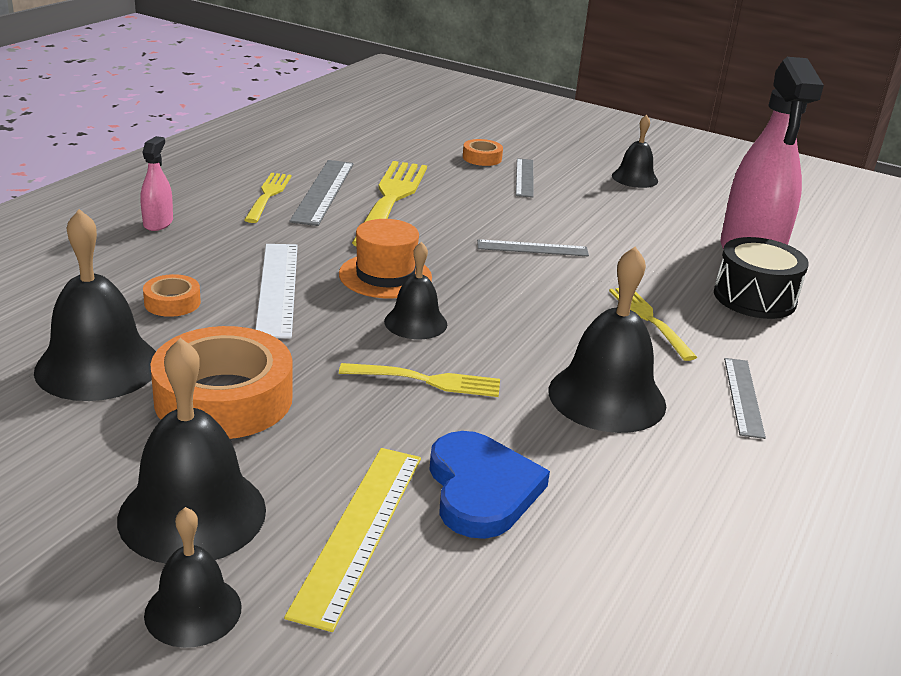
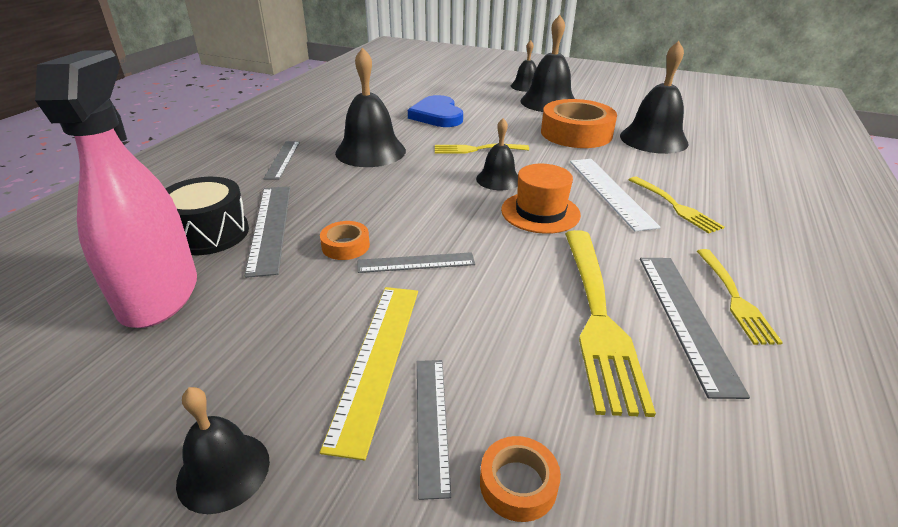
camera: 175 degrees right, 5 degrees up
(158, 223) = (776, 239): pink spray bottle -> none
(172, 302) = (664, 174): orange tape -> orange tape (345, 246)
(359, 531) = (483, 103): yellow ruler -> yellow ruler (376, 360)
(650, 320) = (321, 201): yellow fork -> yellow fork (674, 206)
(693, 296) = (270, 227): none -> grey ruler

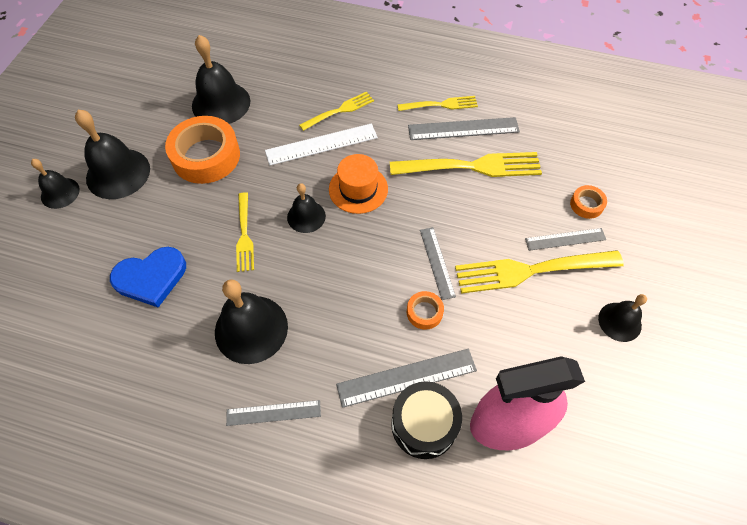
camera: 95 degrees left, 25 degrees up
(376, 360) = (532, 270): yellow ruler -> yellow fork

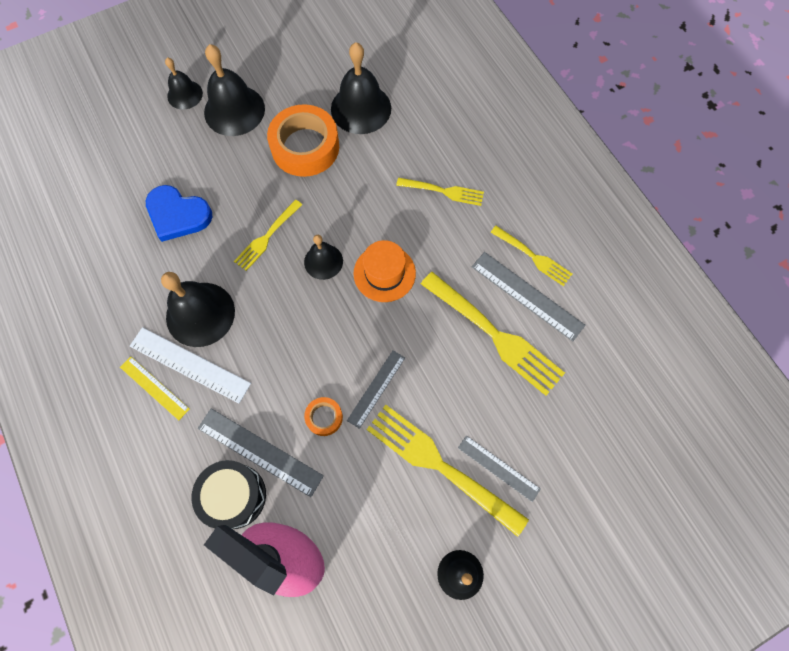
camera: 45 degrees right, 10 degrees up
(273, 413) = (154, 388): grey ruler -> yellow ruler
(321, 144) = (398, 210): white ruler -> white ruler (190, 365)
(586, 204) = (553, 457): orange tape -> none

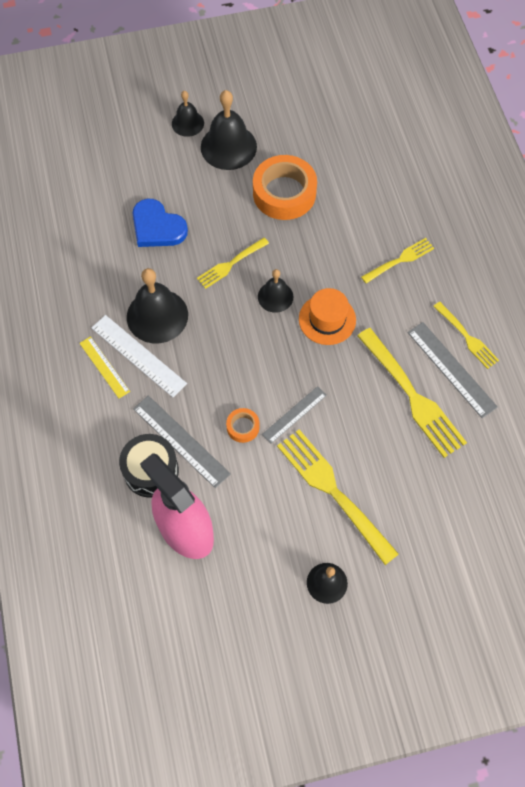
camera: 15 degrees right, 5 degrees down
(361, 108) = (344, 170): black bell -> none
(443, 191) = (399, 260): yellow fork -> yellow fork turned 60 degrees counterclockwise
(498, 468) = (384, 506): grey ruler -> none

